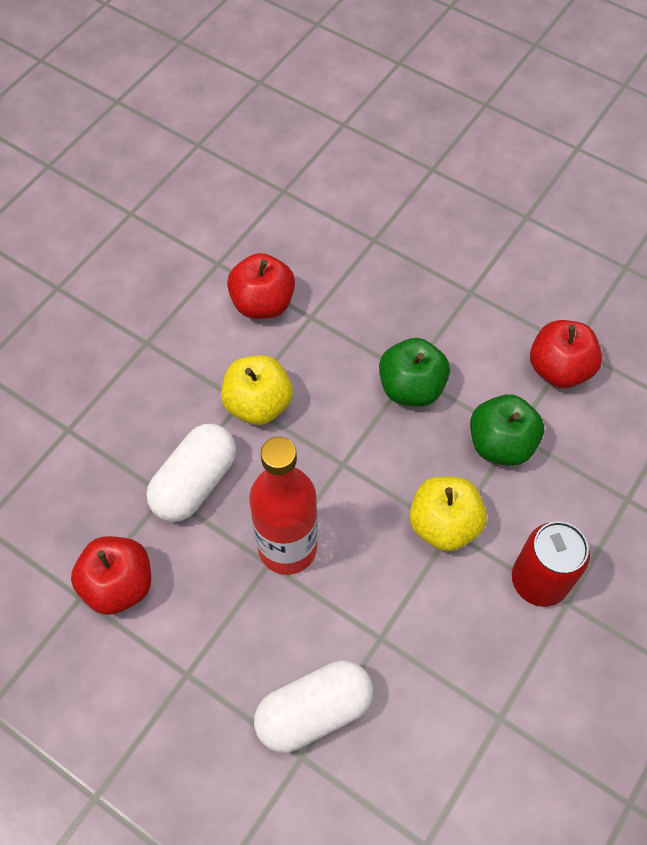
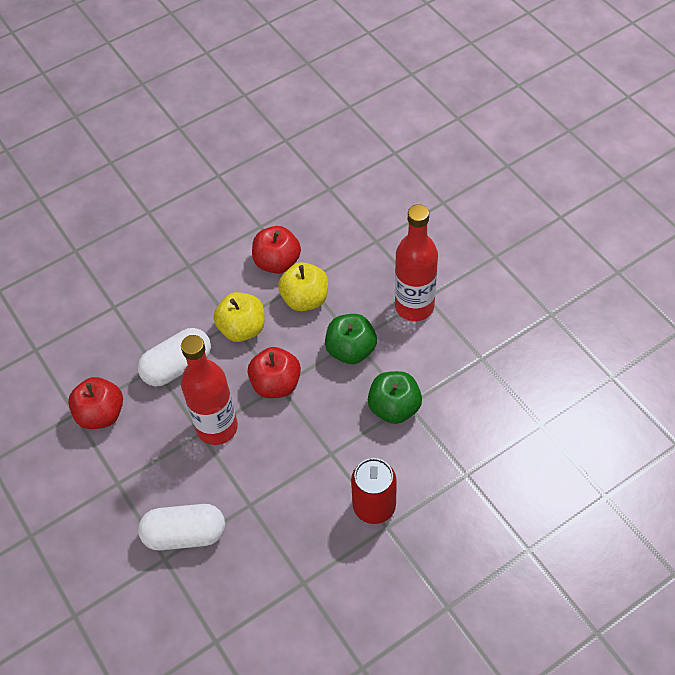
camera: 25 degrees right, 5 degrees down
(444, 524) = (327, 448): yellow apple -> yellow apple (305, 299)
(461, 307) = (414, 306): none -> red bottle
(559, 369) = (462, 370): red apple -> red apple (276, 384)

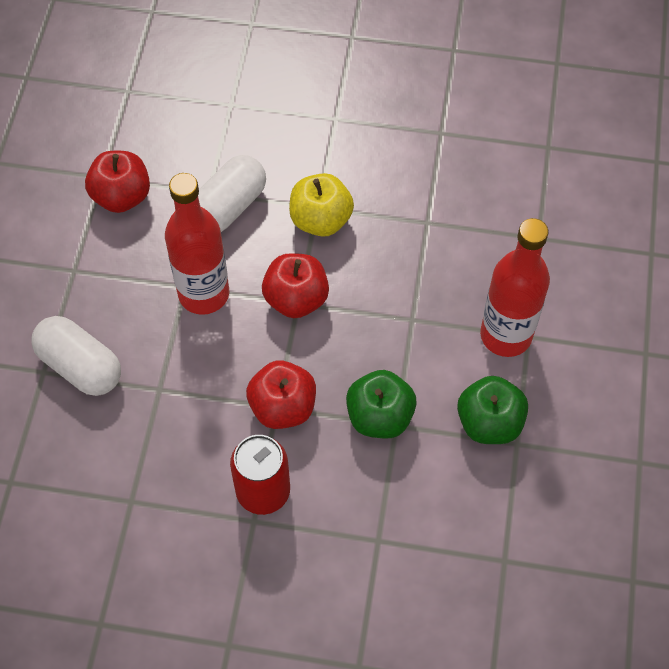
camera: 40 degrees right, 5 degrees up
(177, 366) = (228, 207): white capsule -> white capsule turned 60 degrees counterclockwise
(277, 262) = (419, 182): red apple -> red apple (283, 407)
(305, 299) = (408, 239): yellow apple -> none
(351, 350) = (398, 326): green apple -> green apple (489, 423)

